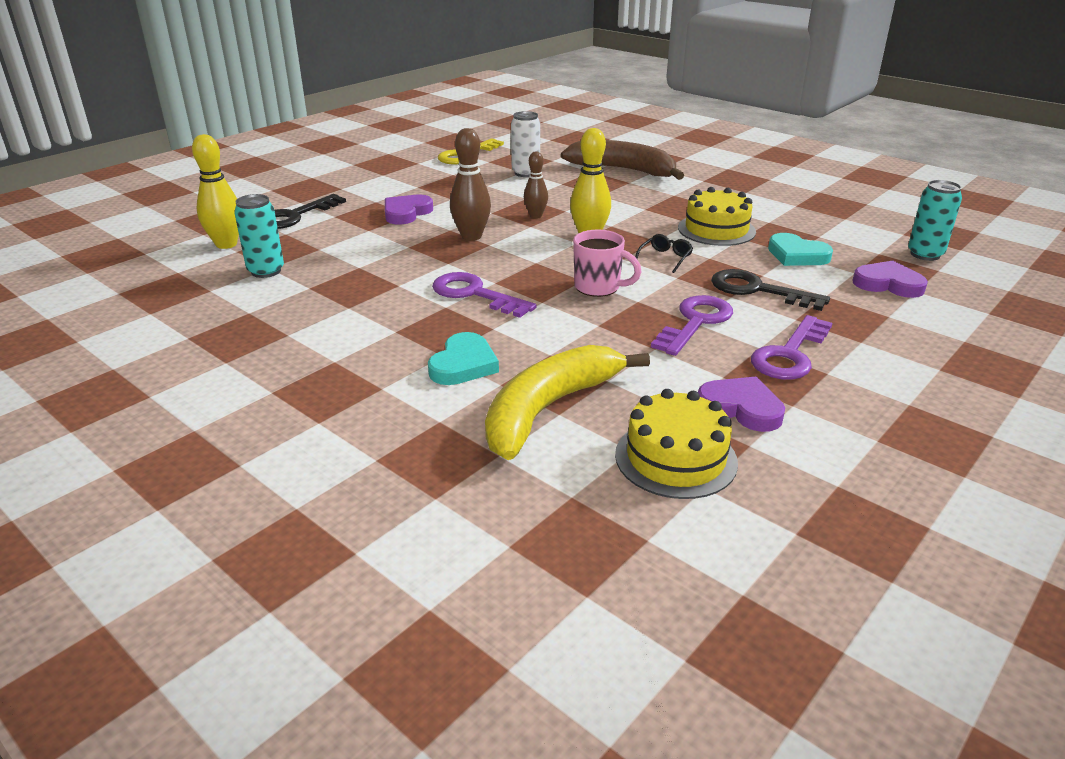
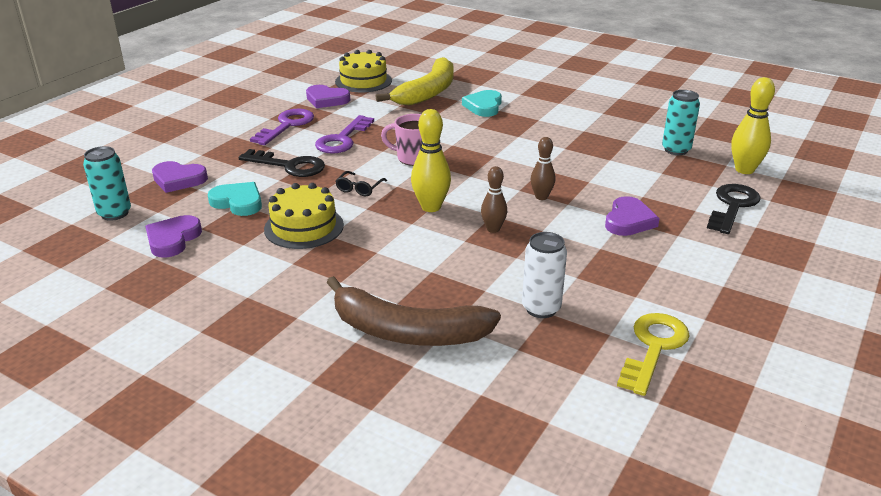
camera: 170 degrees right, 0 degrees up
(471, 236) = (541, 197): brown bowling pin -> brown bowling pin, size x0.64
(475, 294) = (503, 145): purple key -> none
(839, 229) = (173, 239): none -> purple heart

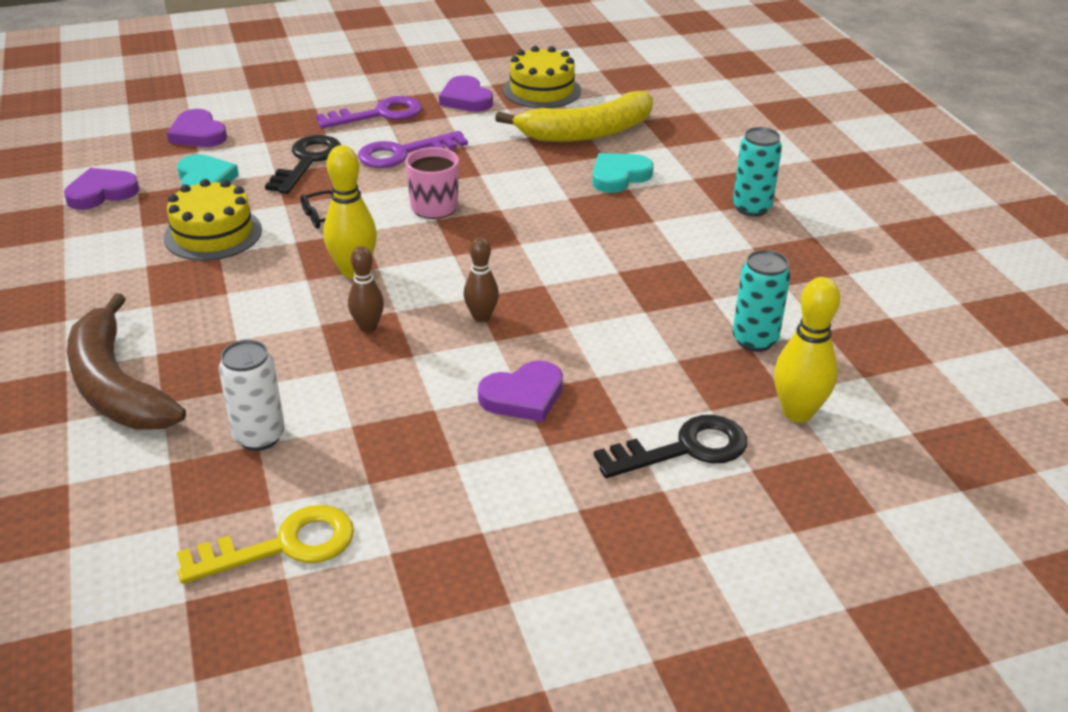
camera: 40 degrees right, 5 degrees up
(114, 213) = (102, 146): turquoise can -> turquoise can (751, 208)
(289, 166) = (307, 161): black key -> black key turned 135 degrees counterclockwise

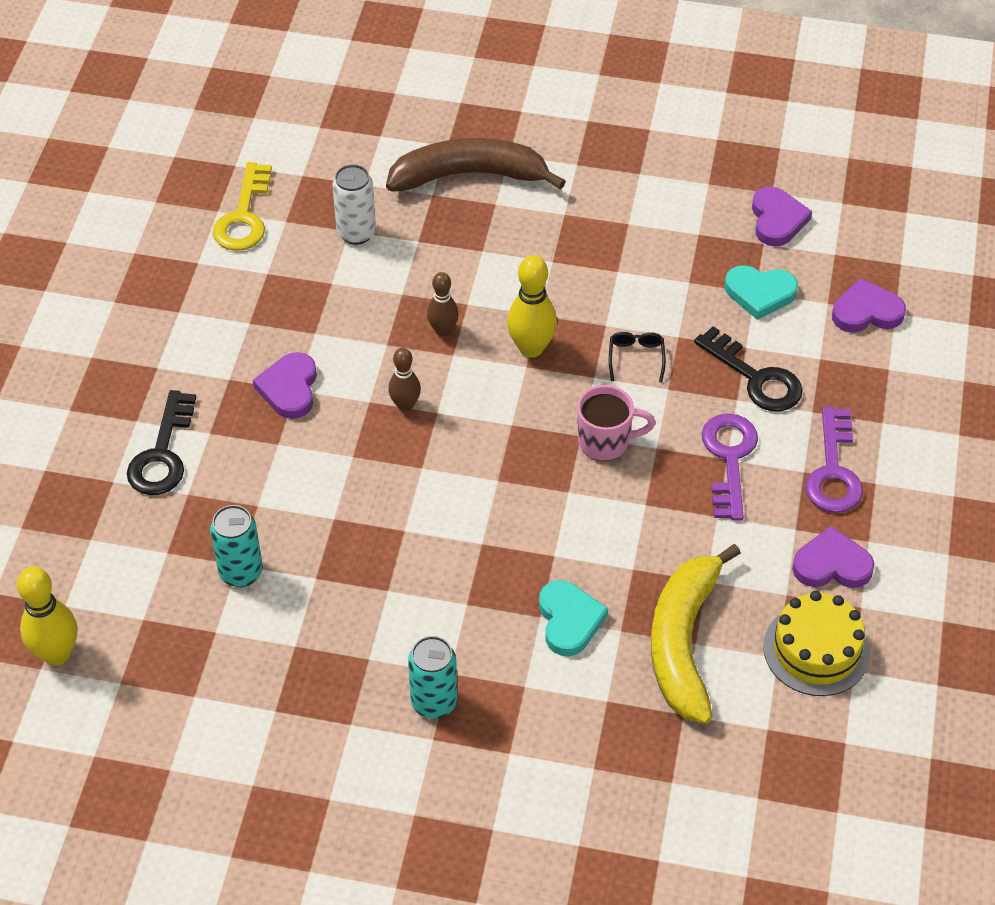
camera: 120 degrees right, 15 degrees up
(213, 234) = (654, 275): yellow cake -> none
(797, 412) = (142, 546): yellow bowling pin -> yellow bowling pin (56, 654)

